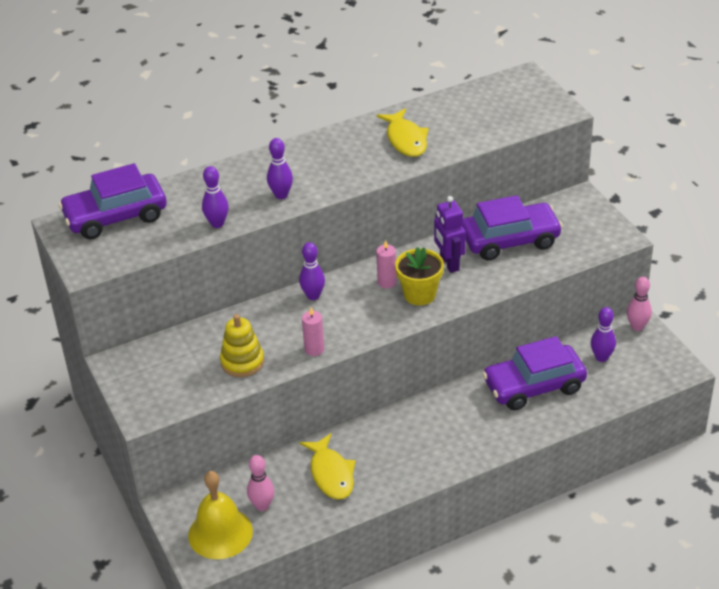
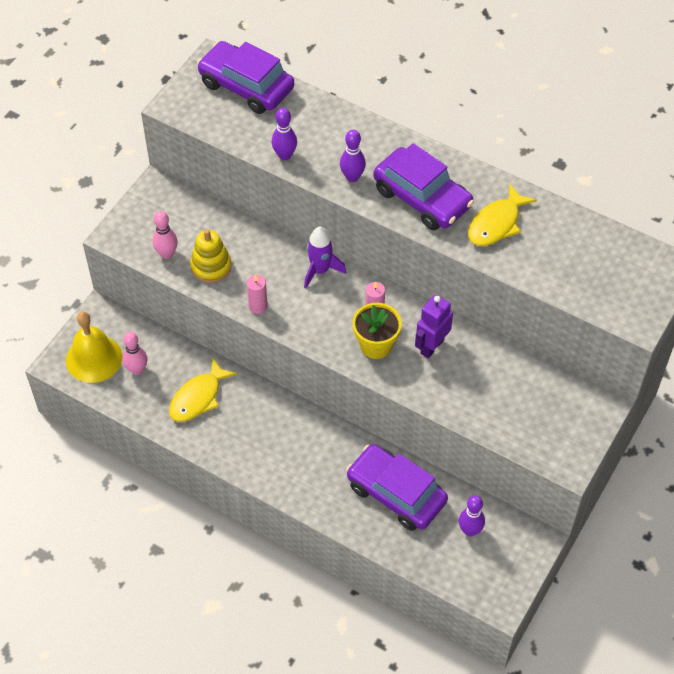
camera: 55 degrees right, 15 degrees up
(313, 296) = (320, 270): purple bowling pin -> purple rocket
(510, 240) = (498, 377): purple car -> purple car (422, 198)
(637, 326) = (532, 541): pink bowling pin -> pink bowling pin (167, 254)

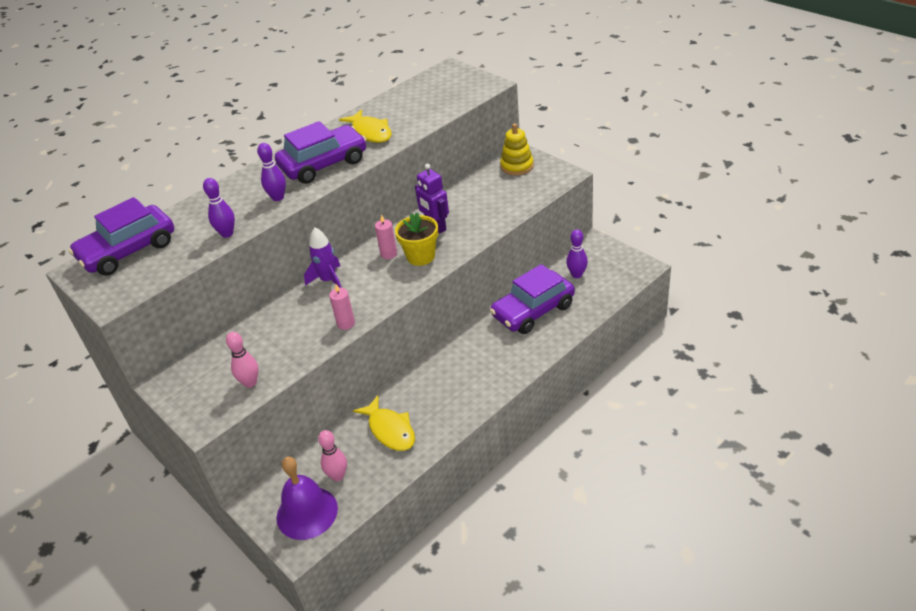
camera: 70 degrees left, 15 degrees down
(94, 358) = (307, 512): yellow bell -> purple bell
(211, 266) = (284, 351): yellow stacking toy -> yellow stacking toy (517, 166)

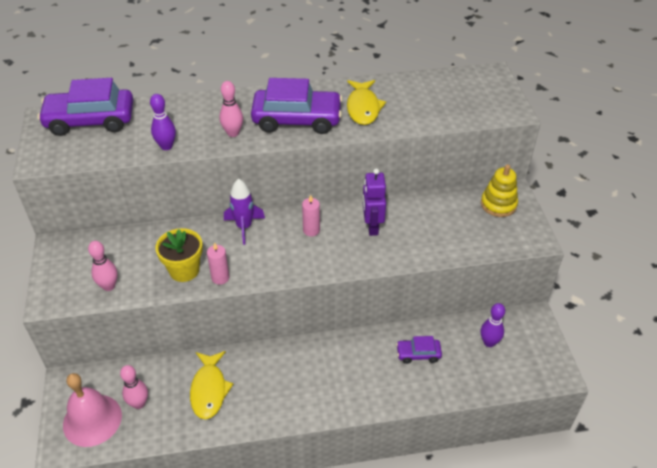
camera: 30 degrees right, 5 degrees up
(278, 197) = (233, 133): purple bowling pin -> pink bowling pin
(307, 512) = (92, 420): purple bell -> pink bell
(421, 256) = (334, 249): yellow flower pot -> yellow flower pot (184, 270)
(533, 311) = (418, 354): purple car -> purple car, size x0.49

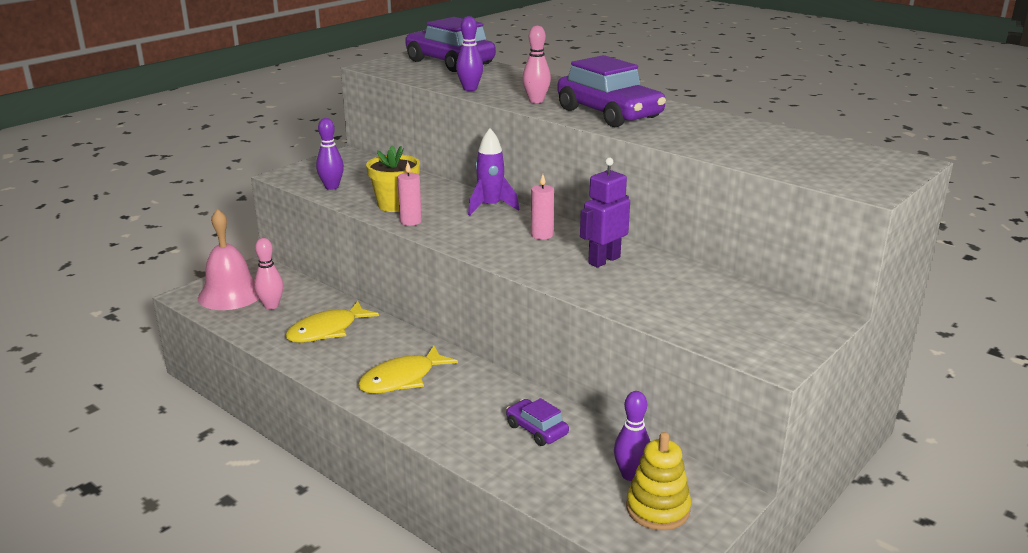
camera: 50 degrees right, 20 degrees down
(109, 286) = (331, 187): pink bowling pin -> purple bowling pin
(363, 108) = (692, 129): yellow fish -> yellow fish (402, 379)
(498, 204) = (785, 316): yellow stacking toy -> yellow stacking toy (657, 509)

